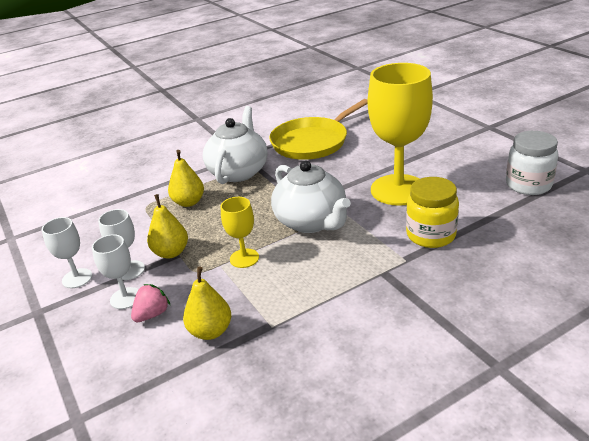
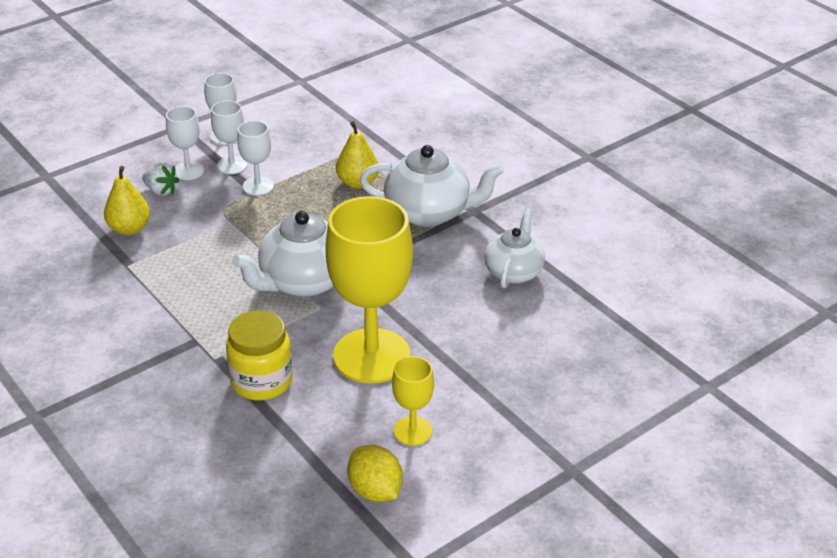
camera: 80 degrees right, 5 degrees up
(152, 314) = (161, 191): pink strawberry -> white strawberry
(171, 252) = (258, 186): yellow pear -> white goblet
(244, 258) = (239, 237): yellow goblet -> yellow goblet (413, 431)
(312, 142) = (514, 272): yellow pan -> white teapot
(528, 185) = (375, 491): white jar -> yellow lemon

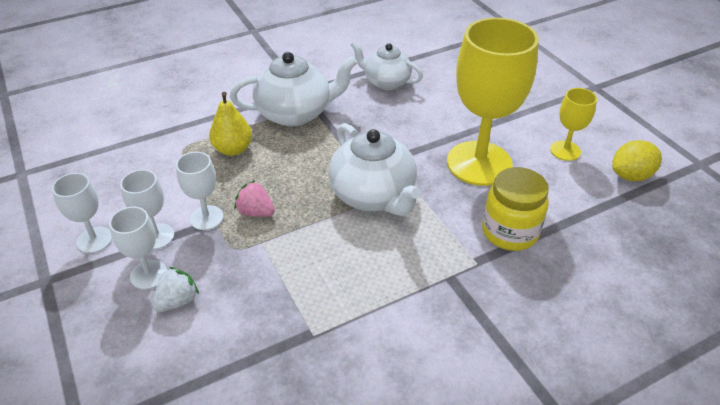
camera: 80 degrees left, 5 degrees up
(129, 229) = (242, 333): yellow pear -> none
(269, 212) = (256, 212): none -> pink strawberry
(429, 212) = (295, 113): white teapot -> white teapot turned 60 degrees clockwise

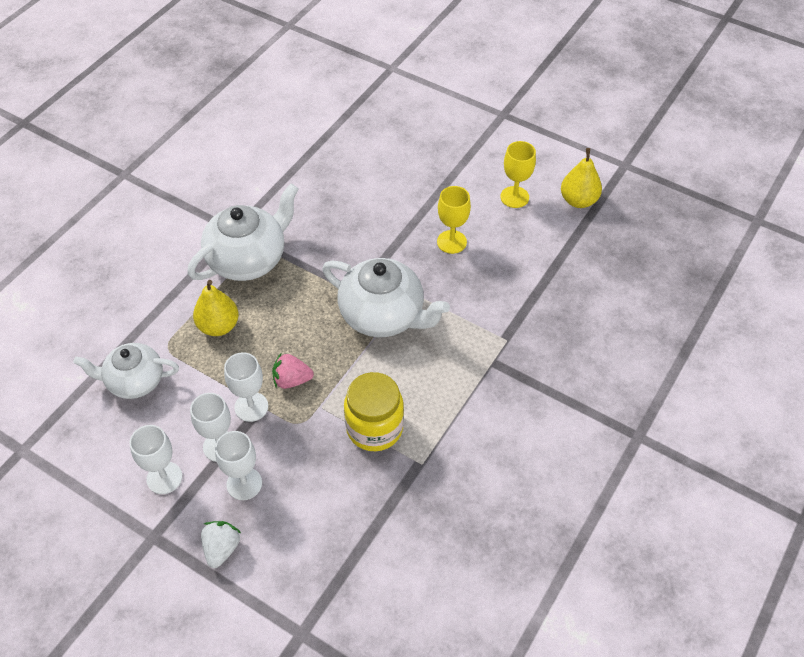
camera: 30 degrees left, 10 degrees up
(177, 301) = (289, 493): white strawberry -> white strawberry (221, 548)
(386, 82) = (311, 185): white teapot -> white teapot (134, 381)
(479, 163) = (451, 242): yellow goblet -> yellow goblet, size x0.47
(509, 232) = (515, 299): yellow jar -> yellow jar (374, 428)
(631, 175) = (578, 200): yellow lemon -> yellow pear

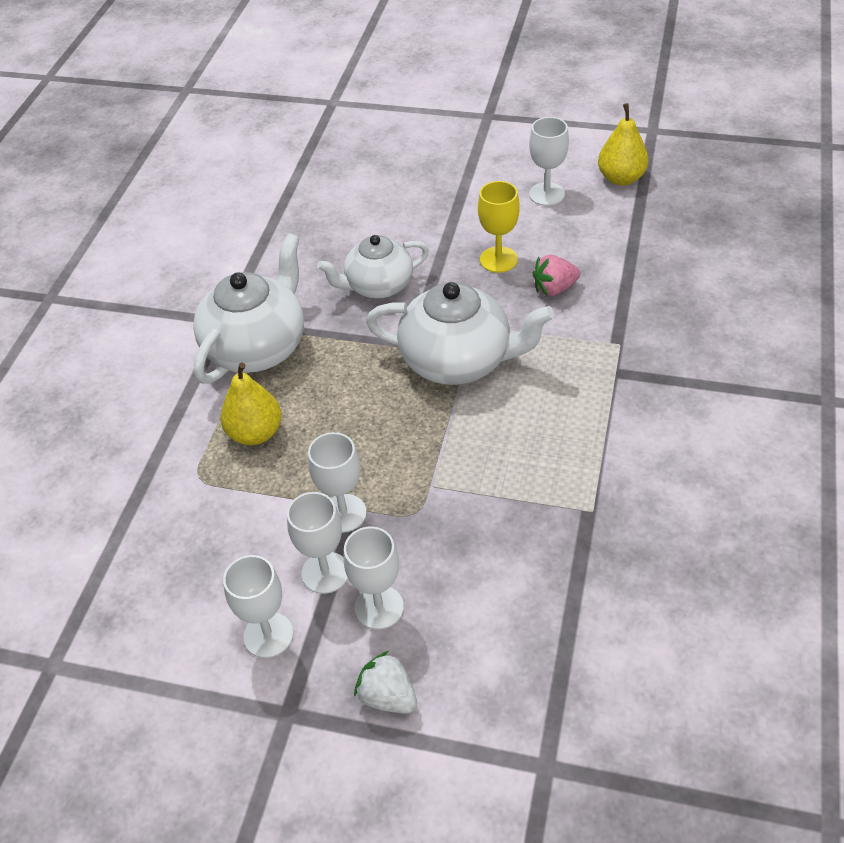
camera: 15 degrees left, 5 degrees down
(134, 381) = (173, 531): white teapot -> white teapot (378, 286)
(221, 548) = (388, 696): white strawberry -> white strawberry turned 45 degrees counterclockwise
(292, 380) = (380, 466): pink strawberry -> pink strawberry (554, 289)
(374, 428) = (513, 489): yellow jar -> none
(514, 197) = (546, 194): yellow goblet -> white goblet

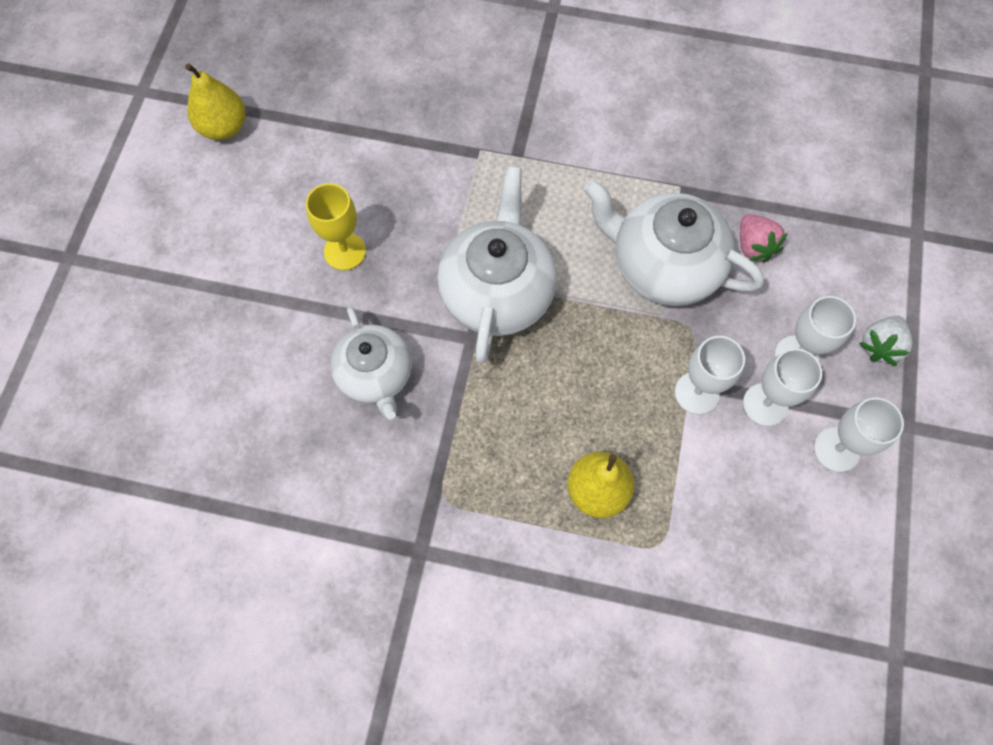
camera: 95 degrees left, 20 degrees up
(257, 347) = (468, 503): white teapot -> white teapot (663, 266)
(546, 194) = (238, 200): white goblet -> none
(554, 289) = (396, 200): pink strawberry -> pink strawberry (754, 246)

